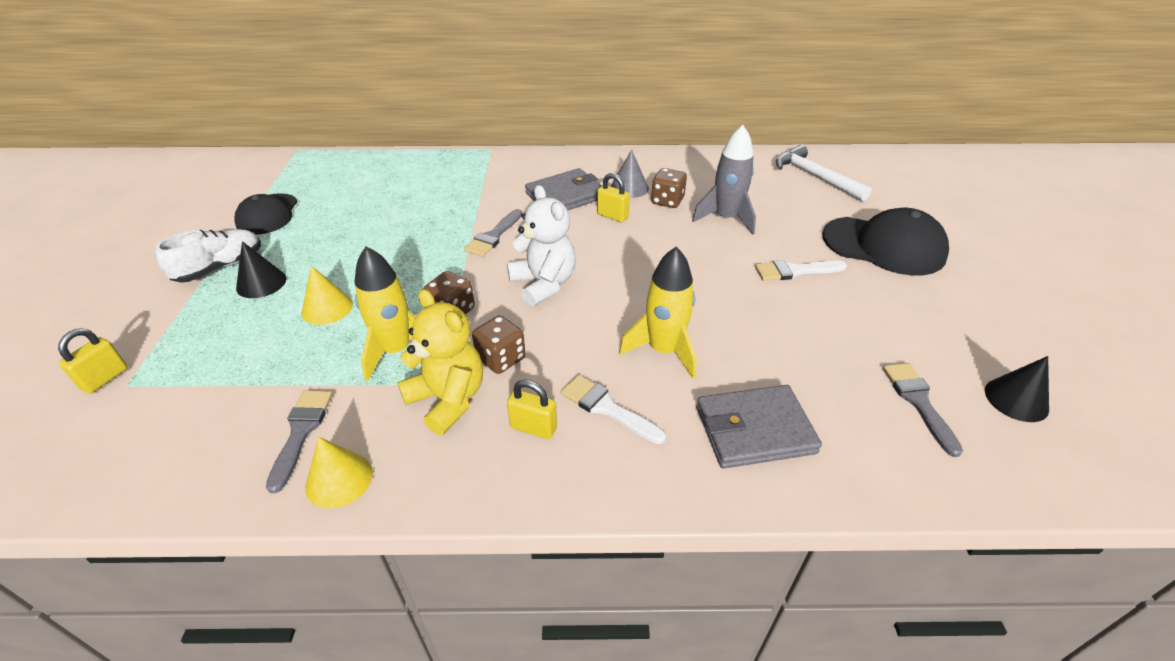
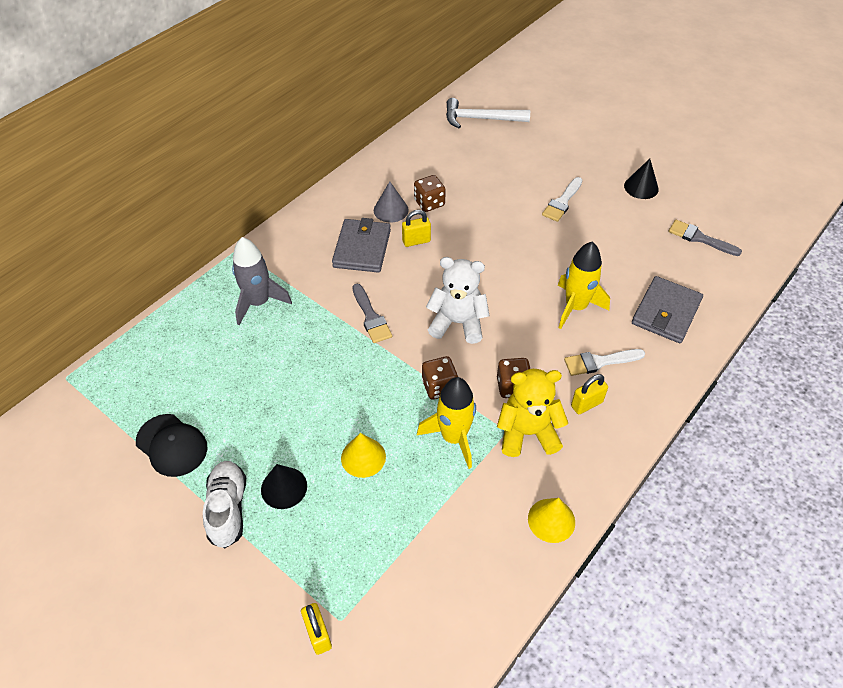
camera: 50 degrees left, 10 degrees up
(301, 432) = (491, 525): grey brush -> none
(726, 218) = (480, 191): grey rocket -> grey rocket (259, 302)
(883, 246) = (578, 149): black cap -> none
(1016, 399) = (726, 204): black cone -> black cone (641, 187)

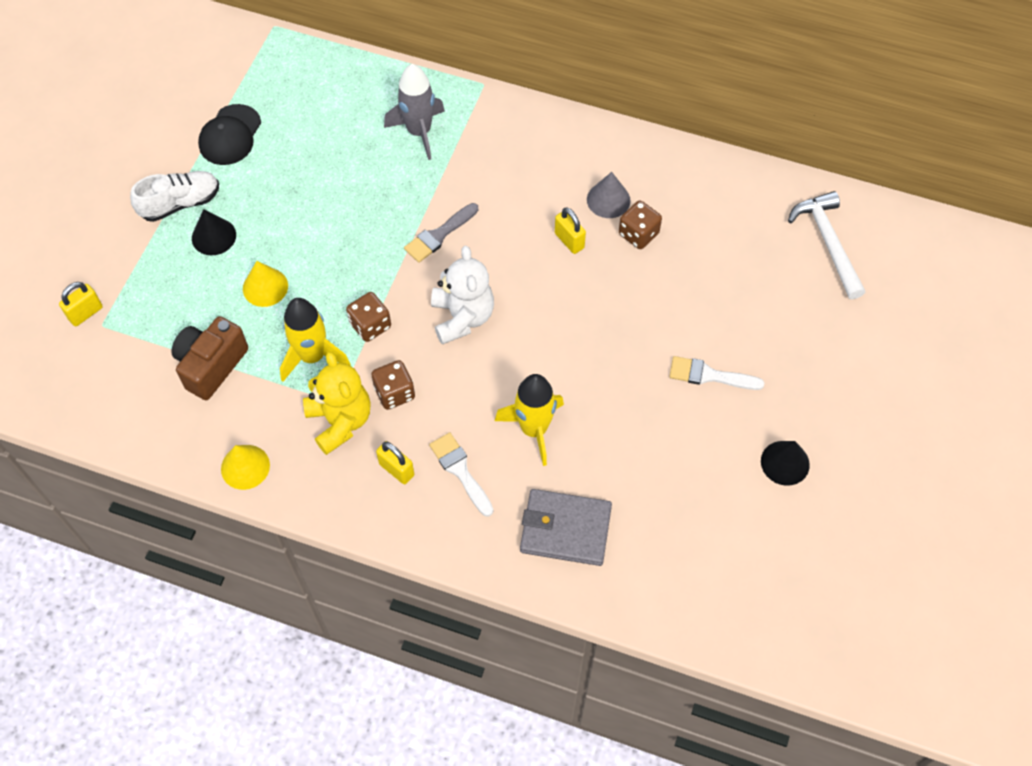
camera: 70 degrees right, 10 degrees up
(362, 248) = (534, 193): grey wallet -> none
(431, 524) = (211, 365): none -> brown camera
(699, 238) = (716, 550): grey brush -> none

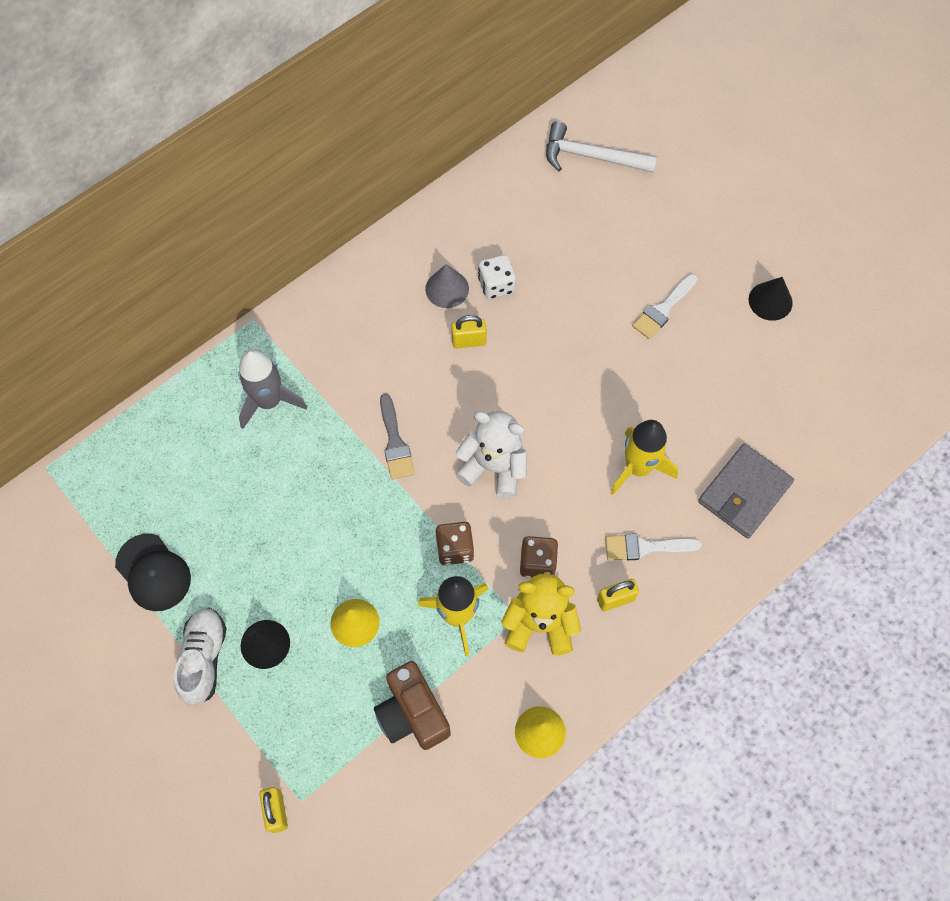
camera: 60 degrees left, 5 degrees up
(638, 234) = (496, 285): brown dice -> white dice

